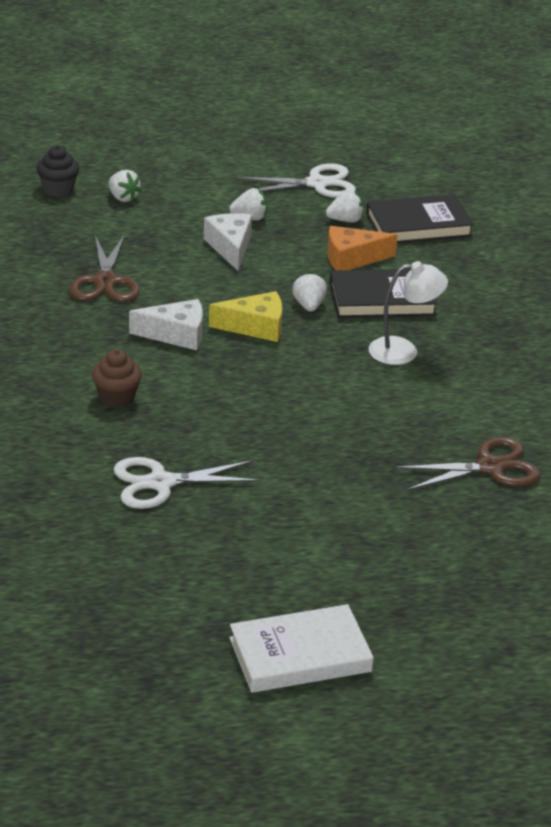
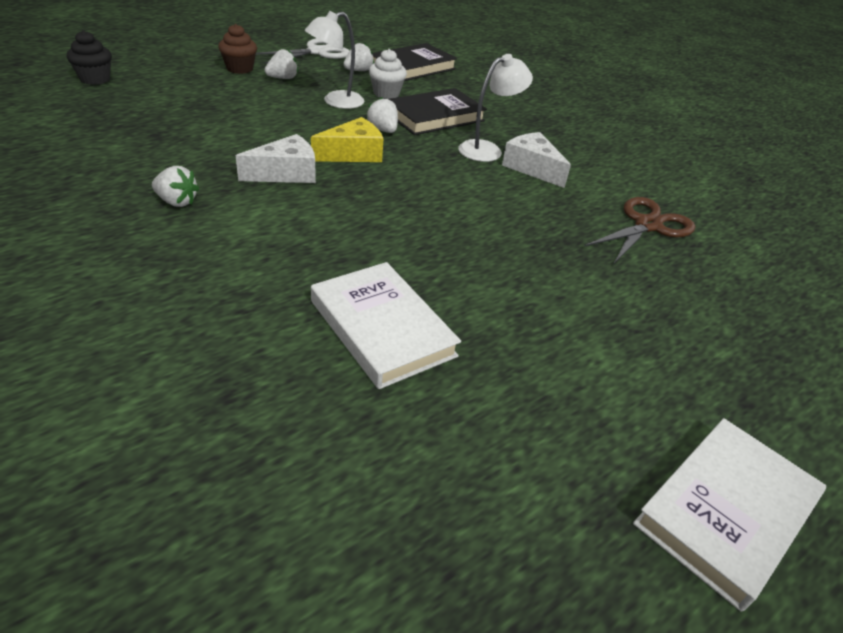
camera: 30 degrees left, 5 degrees up
(105, 281) = (185, 141): brown scissors -> none
(116, 397) = (267, 245): brown cupcake -> brown cupcake (240, 69)
(123, 197) = (162, 78): white strawberry -> white strawberry (177, 202)
(160, 483) = (382, 328): white scissors -> white book
(230, 247) = (283, 99): white cheese -> white cheese (532, 168)
(285, 260) = (336, 102): none -> white lamp
(352, 258) = (386, 93): orange cheese -> white cupcake

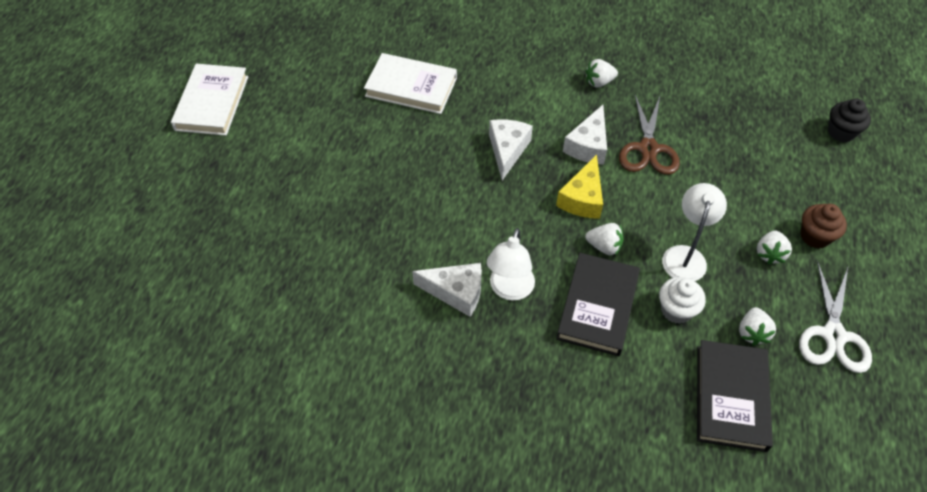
camera: 145 degrees right, 15 degrees up
(363, 211) = (507, 150): none -> white cheese
(647, 225) = (326, 284): brown scissors -> brown scissors (648, 149)

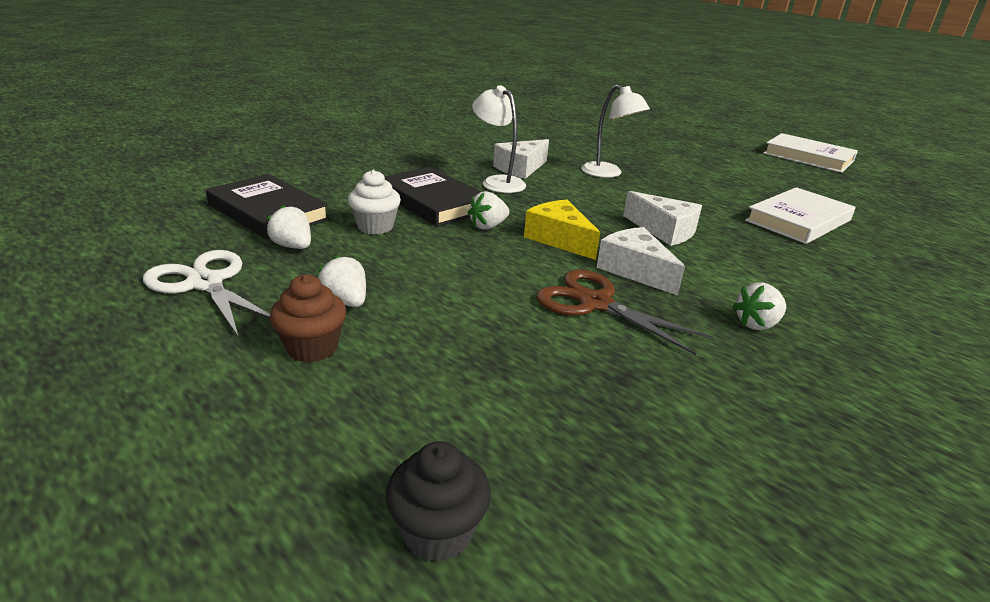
camera: 120 degrees right, 25 degrees down
(599, 82) = (756, 324): white strawberry -> white strawberry turned 135 degrees counterclockwise
(685, 255) = (420, 256): white lamp -> white lamp (608, 173)

